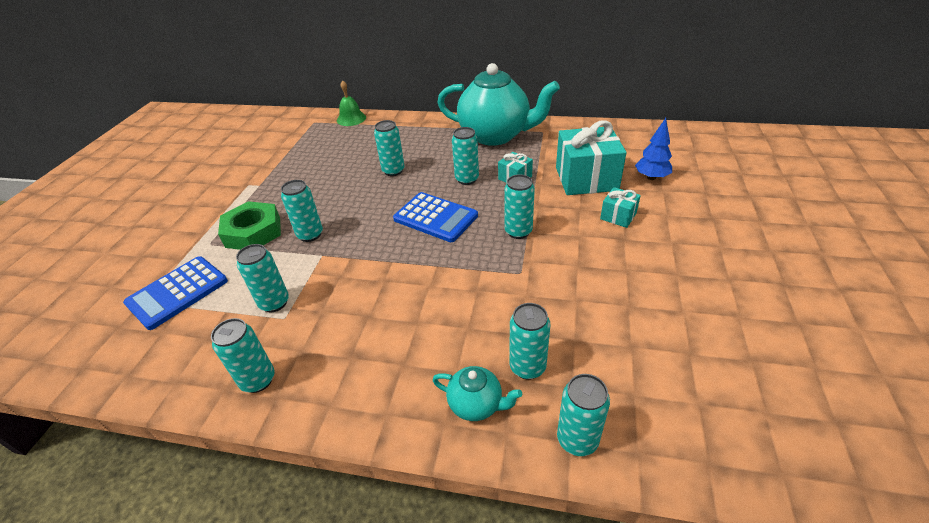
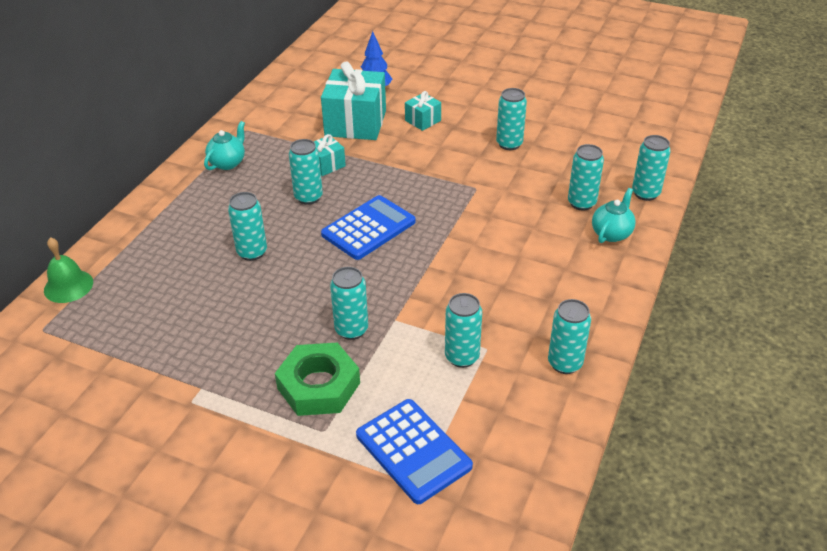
camera: 80 degrees left, 0 degrees up
(496, 135) = (228, 163): turquoise teapot -> turquoise teapot, size x0.43
(518, 231) = (418, 179): turquoise can -> turquoise can (509, 144)

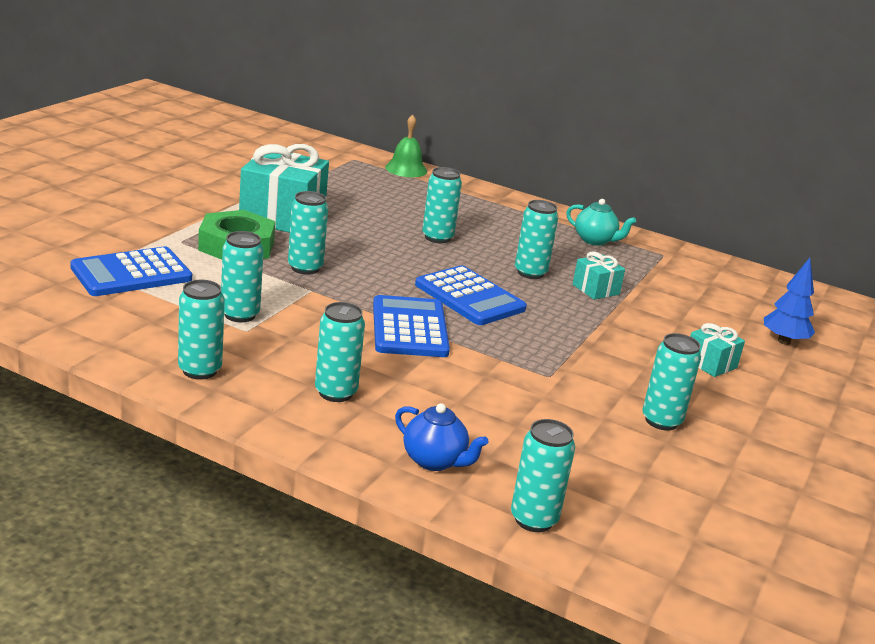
camera: 90 degrees right, 15 degrees down
(355, 123) = (692, 317): turquoise gift -> turquoise gift (282, 217)
(438, 257) = (409, 328): none -> blue calculator
(581, 203) = (510, 452): turquoise can -> turquoise can (335, 393)
(611, 233) = (435, 461): turquoise teapot -> blue teapot

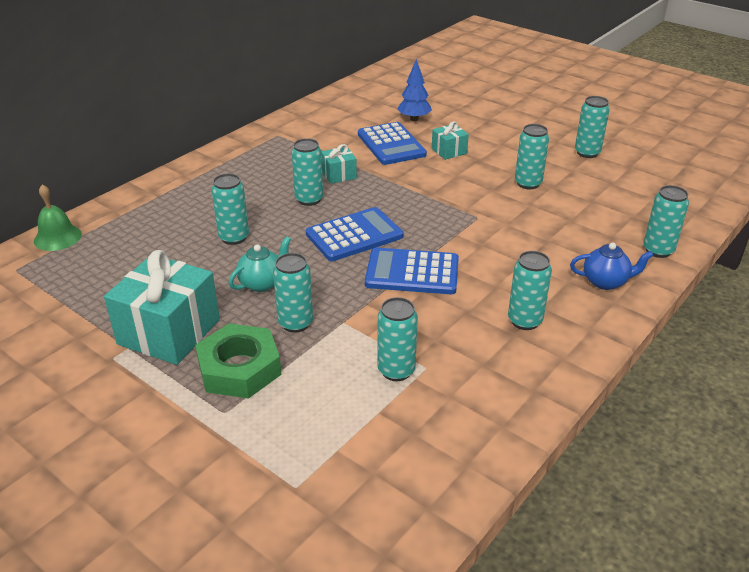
camera: 75 degrees left, 10 degrees up
(131, 273) = (305, 452): blue calculator -> blue calculator (391, 144)
(199, 370) = (505, 399): turquoise can -> turquoise can (587, 153)
(435, 461) = (606, 282): blue teapot -> blue teapot turned 45 degrees clockwise
(595, 241) = (249, 159): turquoise teapot -> turquoise teapot (262, 283)

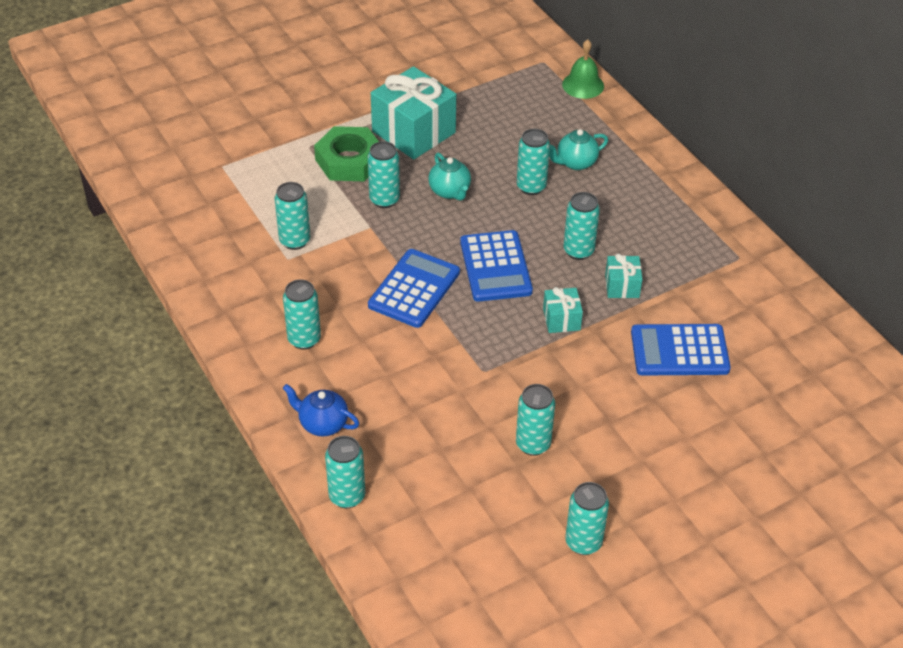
camera: 110 degrees right, 10 degrees up
(188, 220) = (575, 163): none -> turquoise teapot
(414, 119) = (745, 396): blue tree -> none
(449, 151) = (642, 400): turquoise gift -> turquoise gift (561, 319)
(606, 282) = (322, 424): blue teapot -> blue teapot turned 90 degrees clockwise

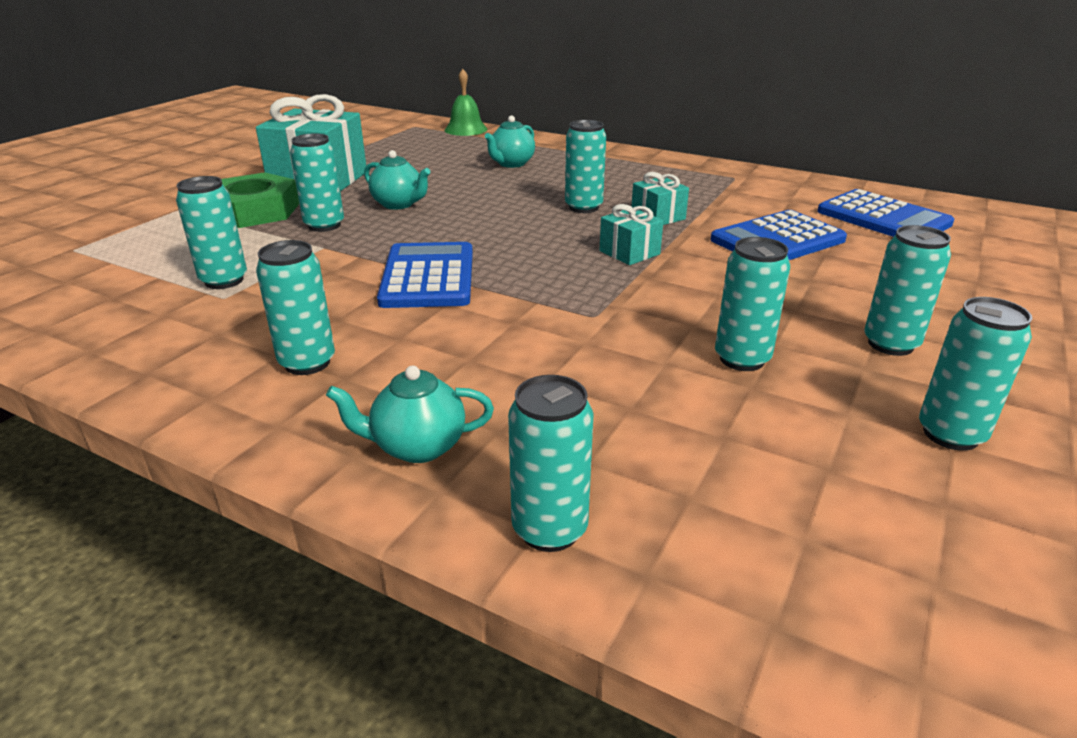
camera: 30 degrees left, 15 degrees down
(322, 424) = (417, 447): blue teapot -> turquoise teapot
(495, 267) = (509, 237): blue calculator -> blue calculator (883, 218)
(531, 187) = (484, 184): turquoise can -> turquoise can (890, 344)

